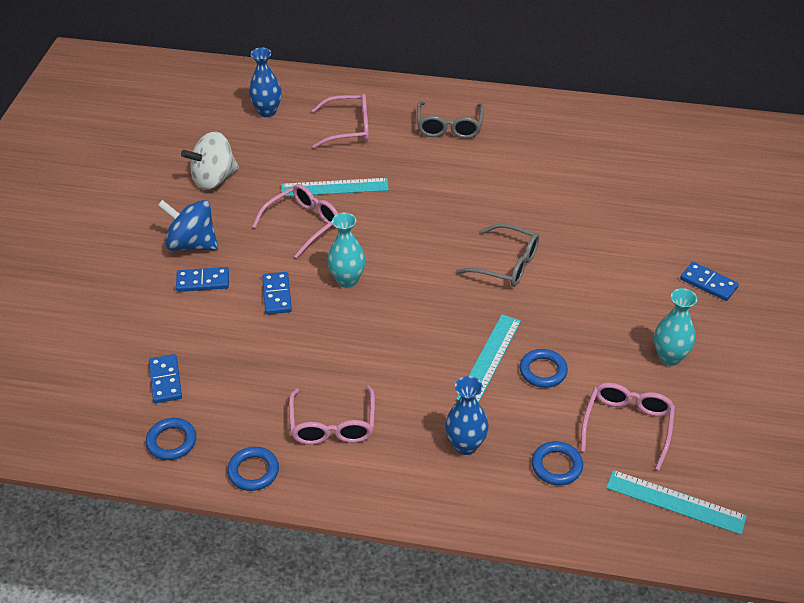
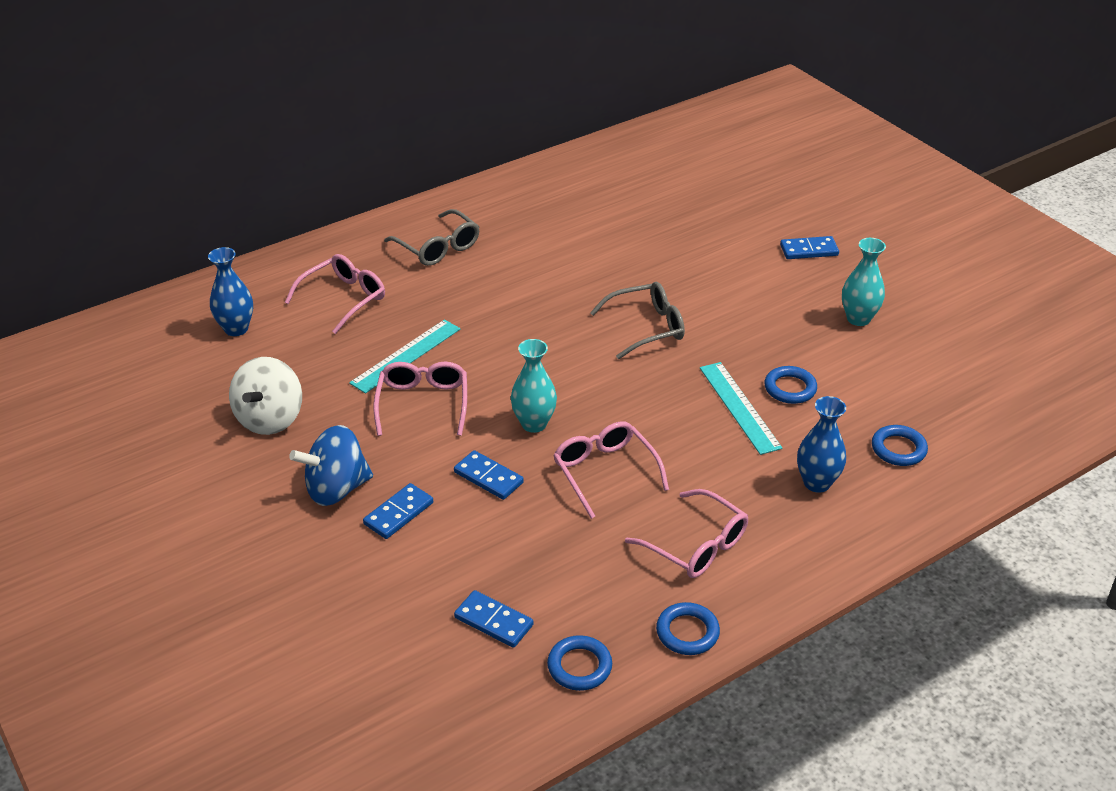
camera: 45 degrees left, 5 degrees down
(627, 425) = (901, 386): pink glasses -> pink glasses (605, 472)
(675, 502) = (1004, 415): turquoise ruler -> none

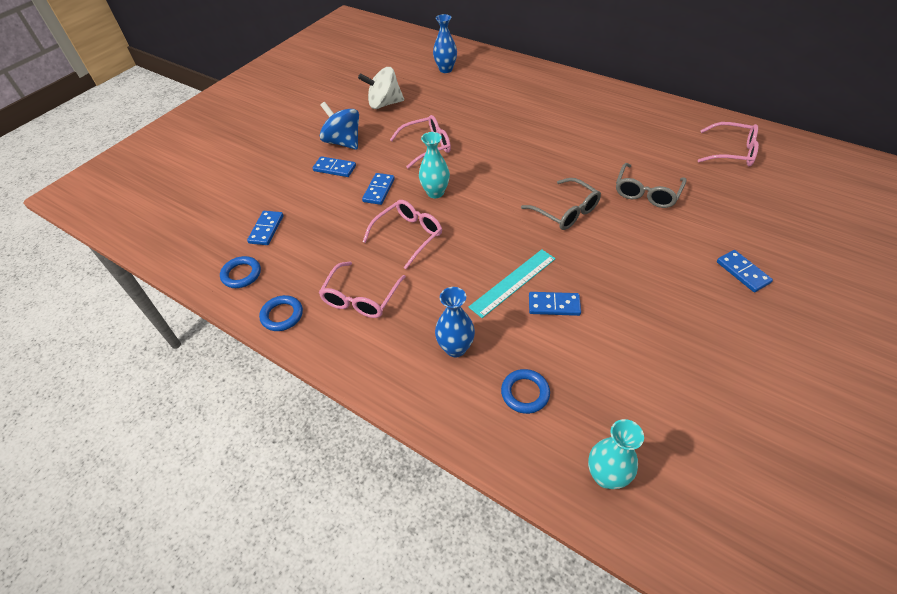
camera: 70 degrees right, 10 degrees up
(344, 299) = (496, 90): pink glasses -> pink glasses (732, 152)
(406, 355) = (463, 127): turquoise ruler -> none
(438, 247) = (571, 104): grey glasses -> grey glasses (646, 193)
(790, 388) = (554, 305): blue ring -> blue domino
(858, 319) = (677, 327): turquoise vase -> turquoise vase (606, 476)

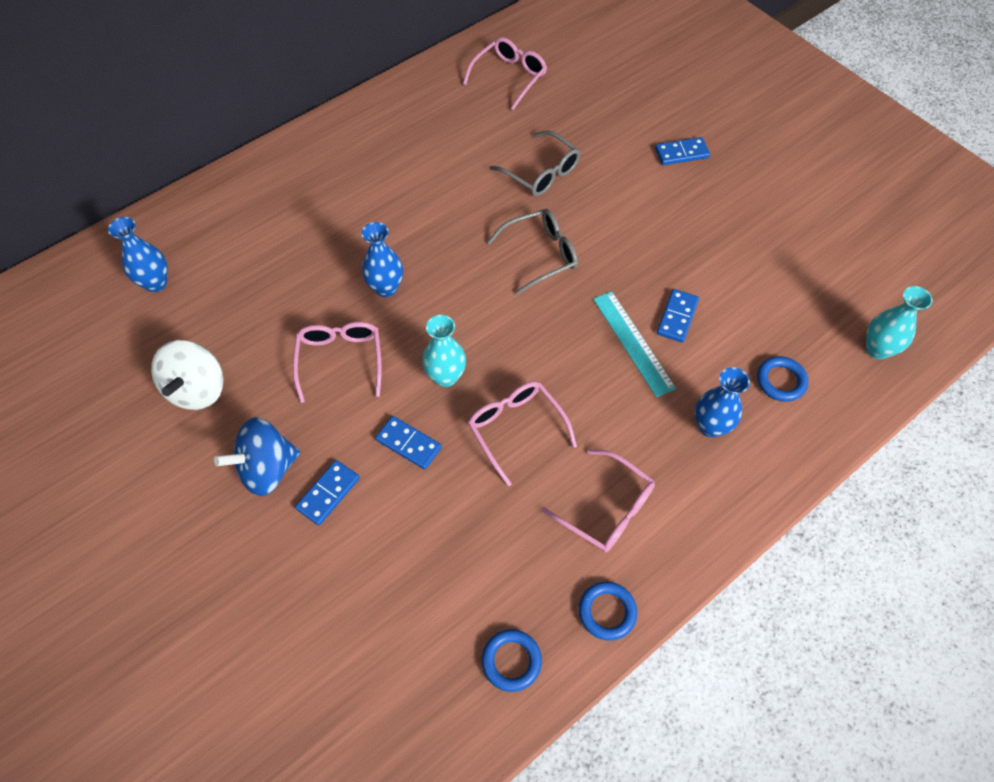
camera: 75 degrees left, 10 degrees up
(266, 229) = (427, 614): blue domino -> none
(491, 148) = (386, 288): none -> blue vase

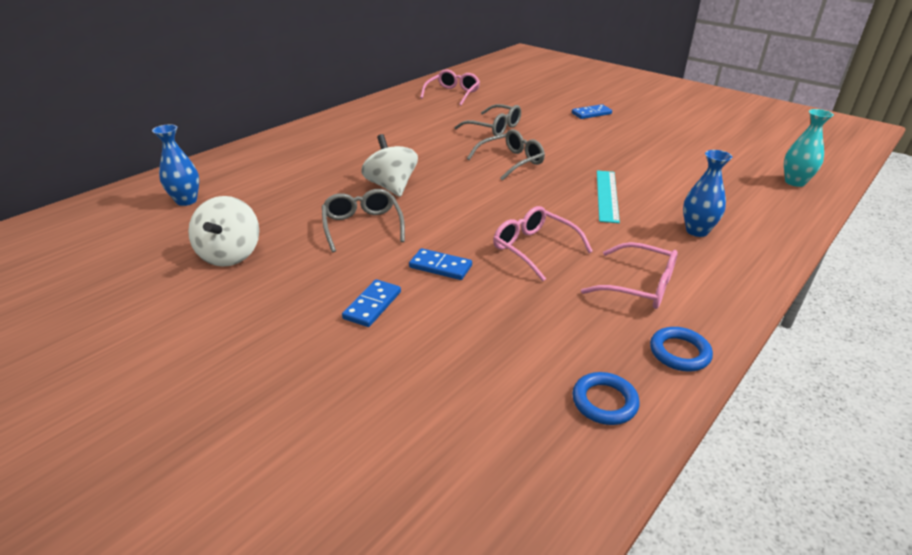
camera: 10 degrees left, 25 degrees down
(267, 469) = (307, 296): blue spinning top -> none
(340, 360) = (362, 226): pink glasses -> grey glasses
(386, 288) = (391, 187): blue vase -> white spinning top
(446, 376) = (459, 226): turquoise vase -> none
(633, 342) = (607, 195): turquoise ruler -> turquoise ruler turned 45 degrees clockwise
(677, 317) = (634, 181): blue domino -> none
(780, 381) = (735, 203): blue ring -> none

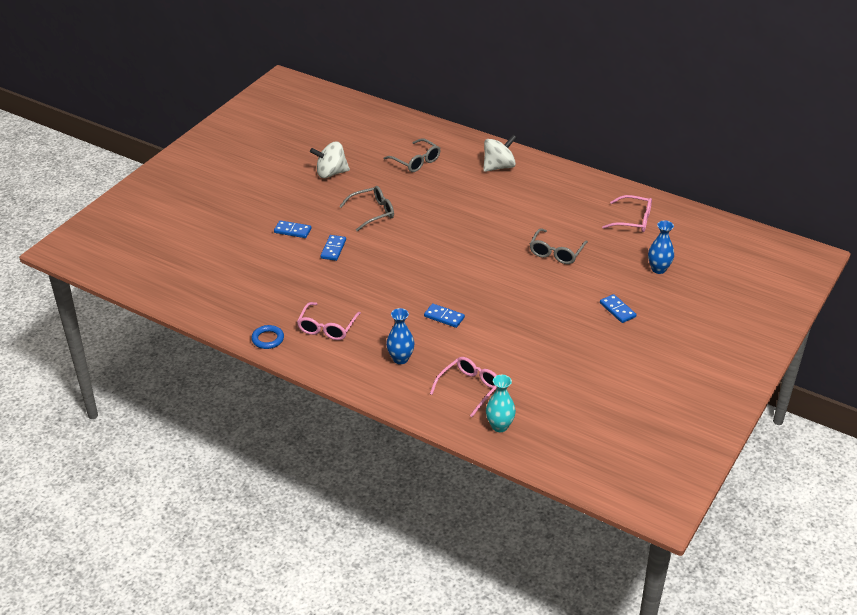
camera: 80 degrees right, 5 degrees up
(186, 201) = (387, 140): blue vase -> blue vase (658, 269)
(391, 187) = (429, 215): white spinning top -> white spinning top (498, 167)
(511, 161) = (489, 266): grey glasses -> grey glasses (416, 161)
(534, 248) = (361, 284): pink glasses -> pink glasses (469, 388)
(604, 402) = (229, 312): blue ring -> none
(607, 195) = (444, 317): turquoise ruler -> blue domino

